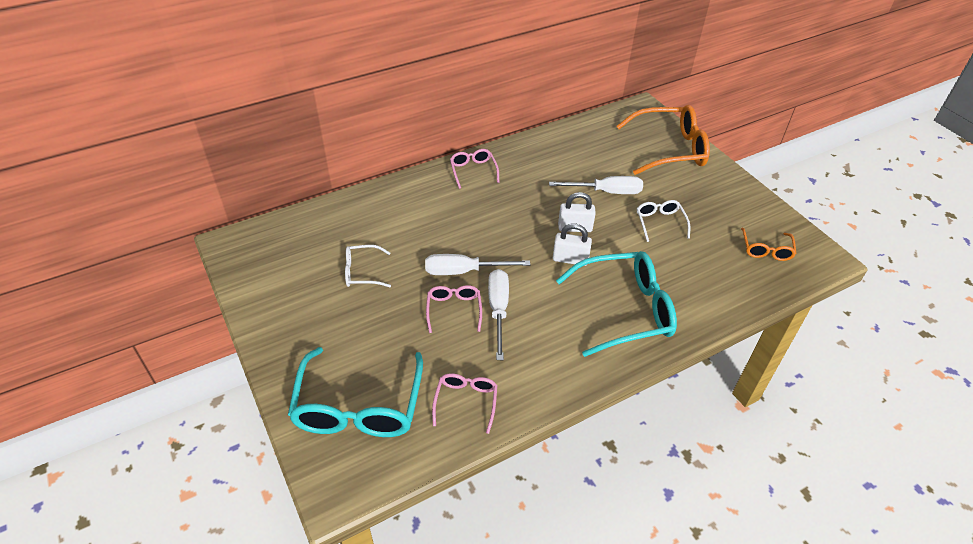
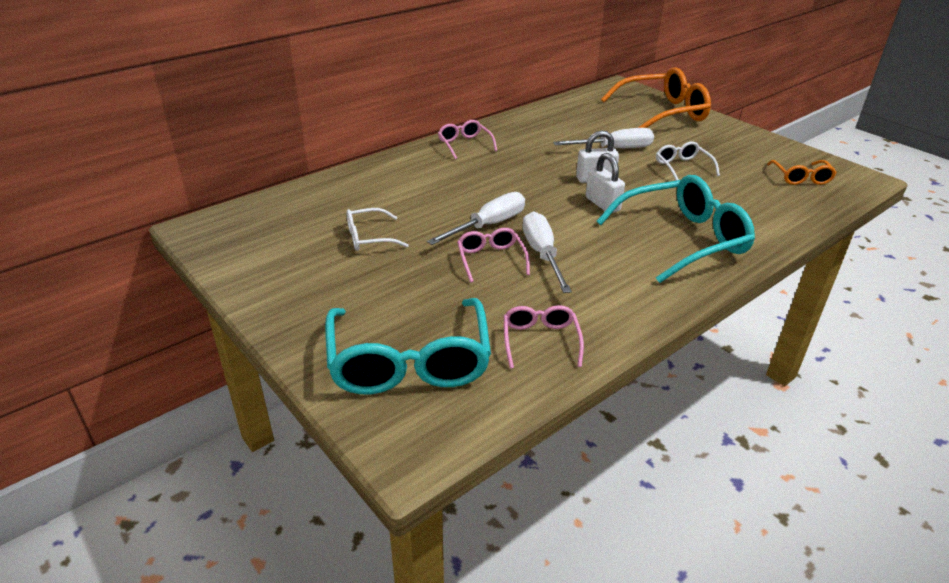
camera: 10 degrees left, 10 degrees down
(464, 271) = (488, 225): white screwdriver -> white screwdriver turned 150 degrees clockwise
(570, 259) = (602, 204): white padlock -> white padlock turned 60 degrees clockwise

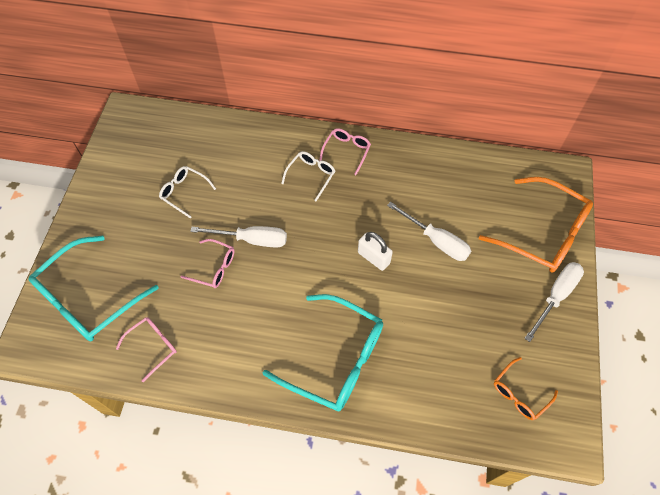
camera: 50 degrees right, 25 degrees up
(491, 259) = (214, 268): pink glasses -> pink glasses turned 75 degrees clockwise
(542, 254) = (243, 290): white screwdriver -> white screwdriver (556, 296)
(602, 204) = (340, 284): white padlock -> none
(682, 167) = (451, 301): white glasses -> white glasses (311, 175)

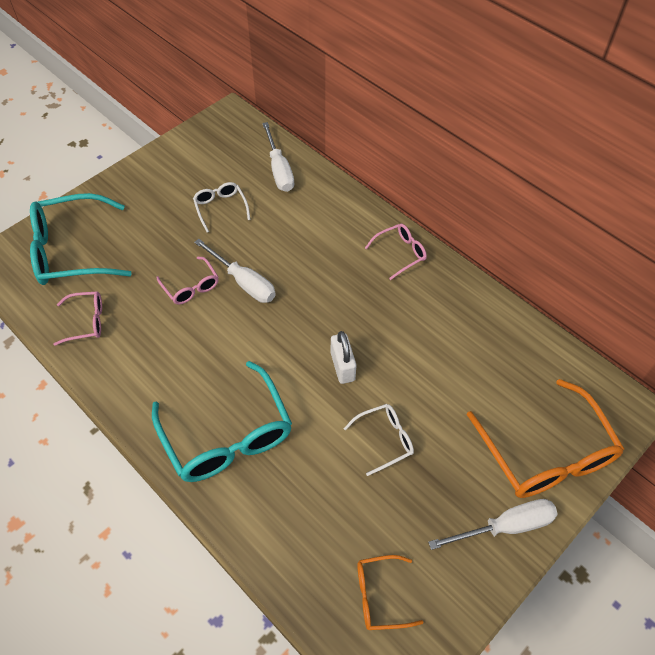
camera: 35 degrees right, 5 degrees down
(311, 175) = (346, 256): white glasses -> white glasses (384, 439)
(436, 241) = (420, 389): white screwdriver -> white screwdriver (279, 170)

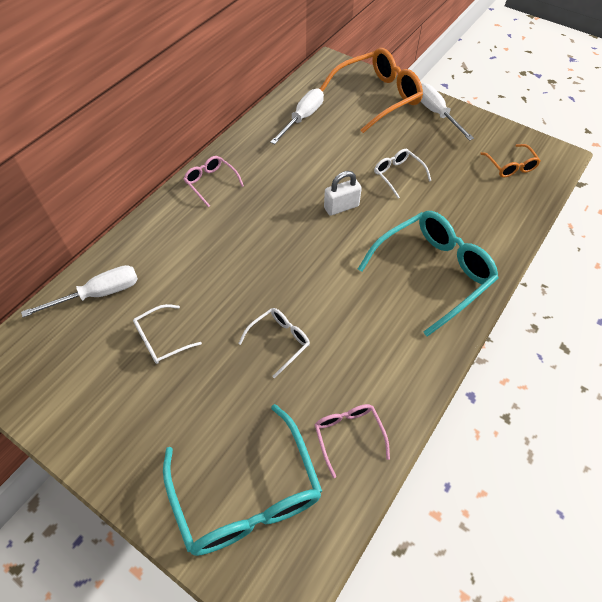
camera: 100 degrees left, 0 degrees up
(191, 287) = (279, 341): pink glasses -> white glasses
(244, 282) = (265, 295): white screwdriver -> white screwdriver (302, 118)

